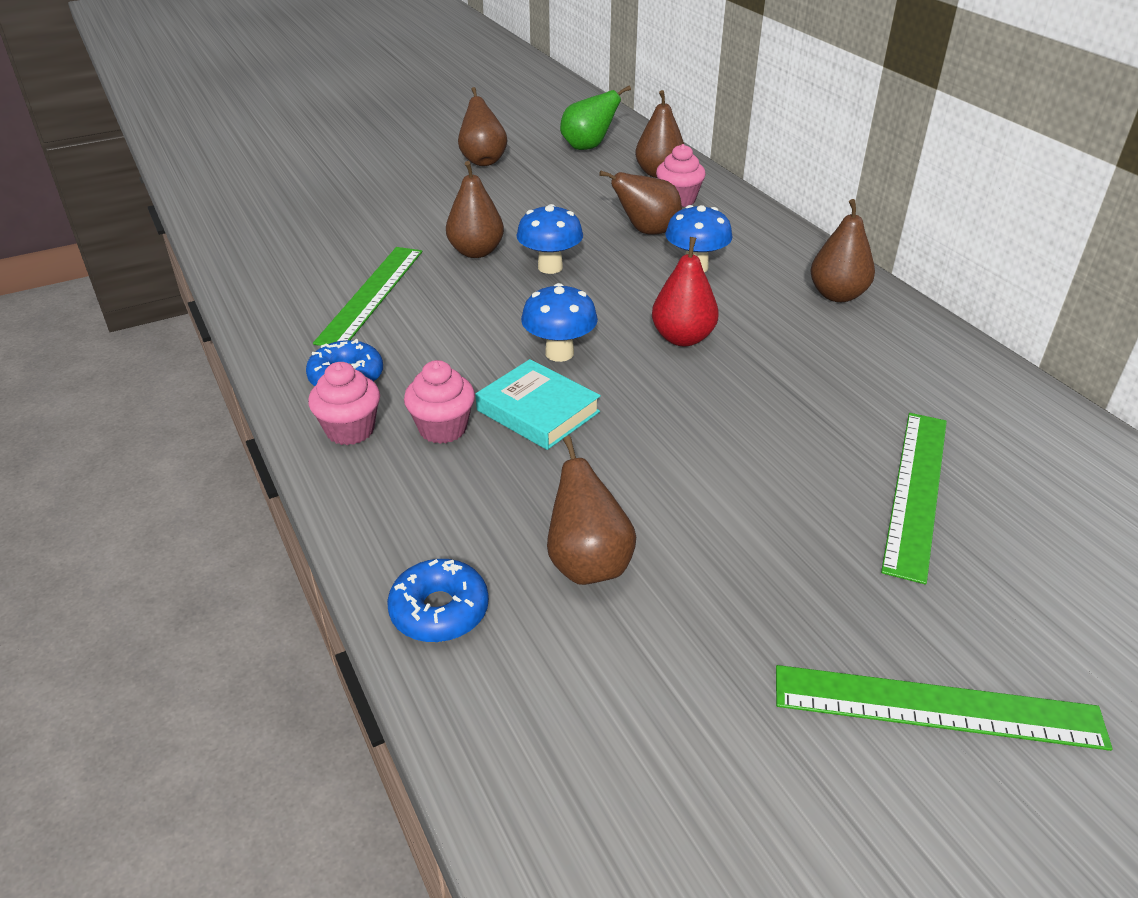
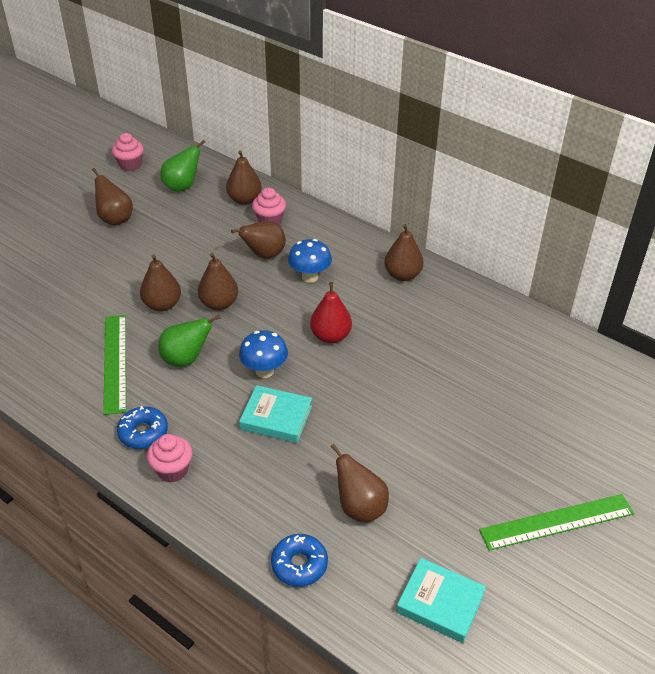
camera: 25 degrees left, 5 degrees up
(443, 428) = (228, 449): pink cupcake -> pink cupcake (130, 165)
(463, 313) = (186, 359): none -> green pear
(550, 267) = (219, 304): blue mushroom -> brown pear
(637, 759) = (440, 603): none -> turquoise book
(916, 491) = (500, 401): green ruler -> none

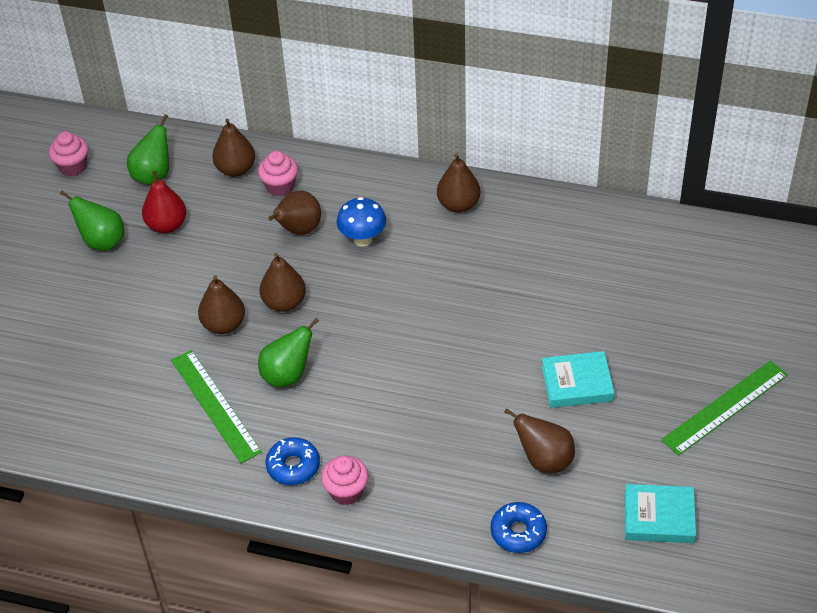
camera: 20 degrees left, 5 degrees up
(115, 219) = (102, 241): brown pear -> green pear
(264, 371) = (376, 359): blue mushroom -> none
(276, 418) = (416, 403): turquoise book -> turquoise book (577, 383)
(330, 336) = (422, 298): red pear -> red pear (167, 225)

